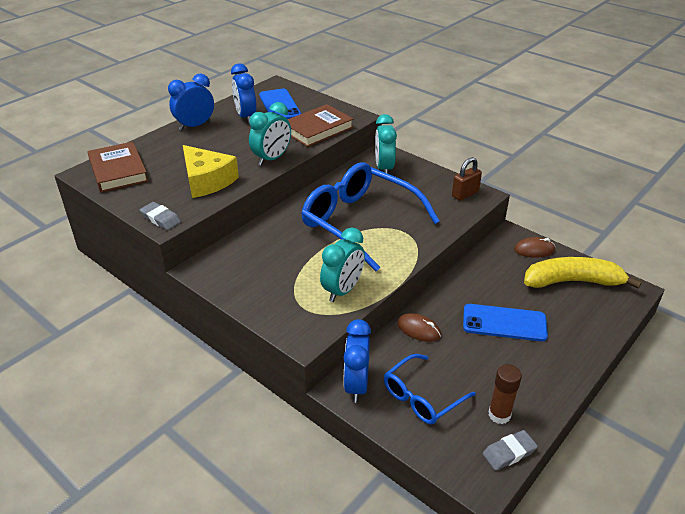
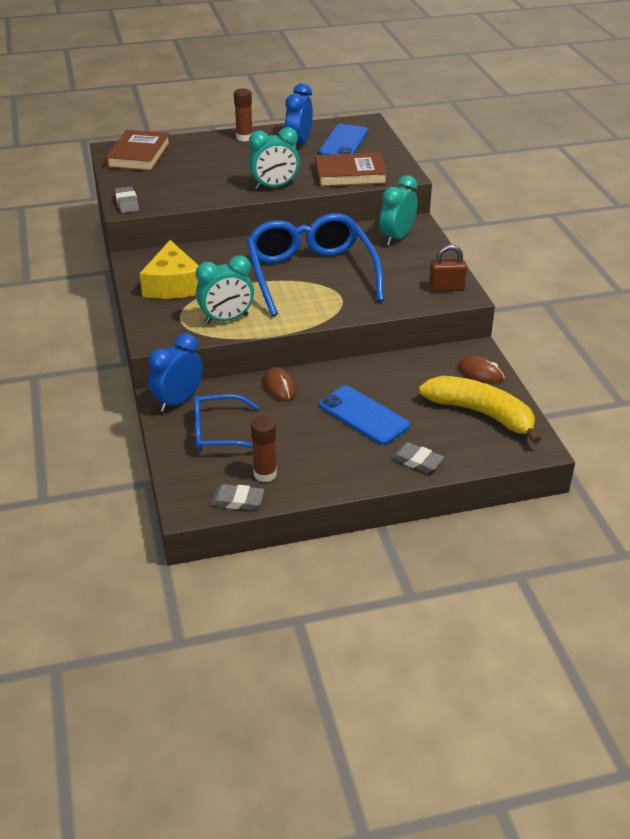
camera: 35 degrees right, 0 degrees up
(195, 126) = (244, 138): blue clock -> brown glue stick
(207, 181) = (197, 186): yellow cheese -> yellow cheese (173, 285)
(581, 341) = (417, 461): none -> grey eraser

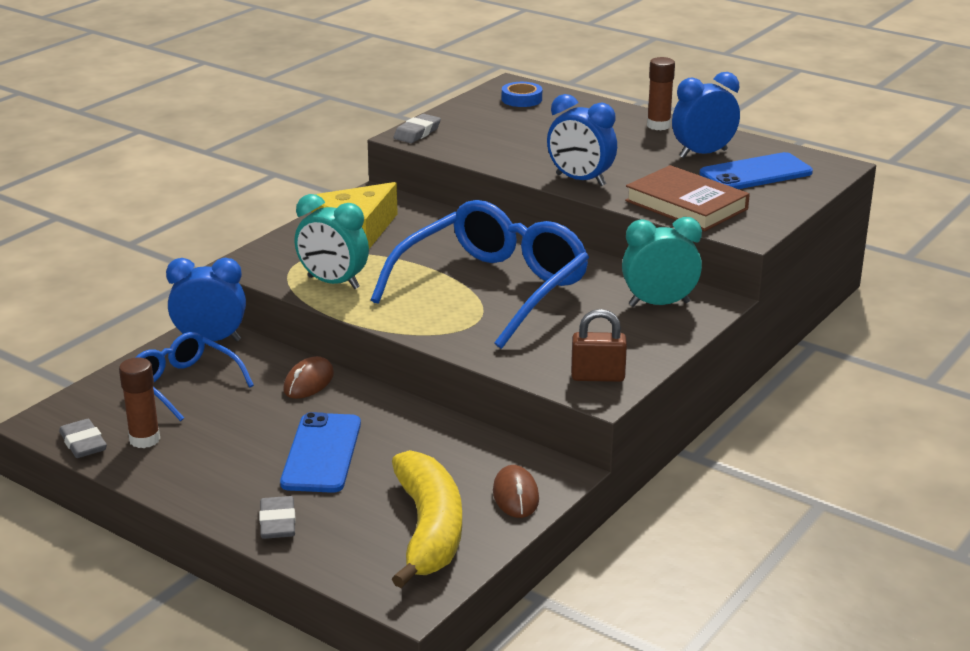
camera: 50 degrees right, 10 degrees down
(139, 155) = (521, 99): brown book -> blue tape
(274, 187) = (580, 180): turquoise clock -> blue clock
(446, 288) = (597, 377): brown padlock -> brown padlock turned 45 degrees counterclockwise

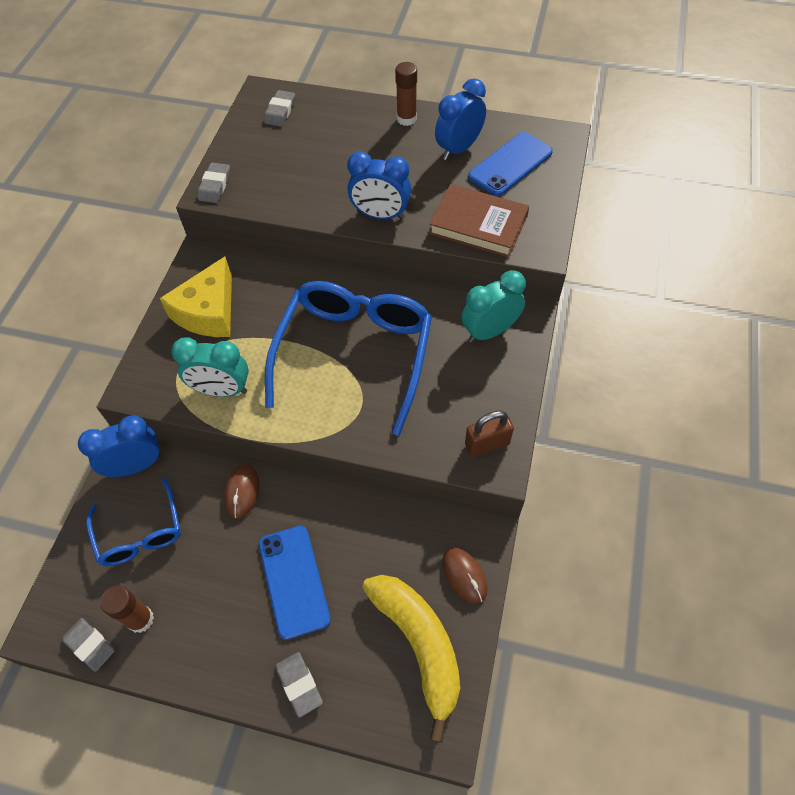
camera: 20 degrees left, 30 degrees up
(184, 384) = (140, 533): blue glasses -> blue glasses turned 135 degrees counterclockwise
(521, 99) = (280, 111): blue tape -> grey eraser

